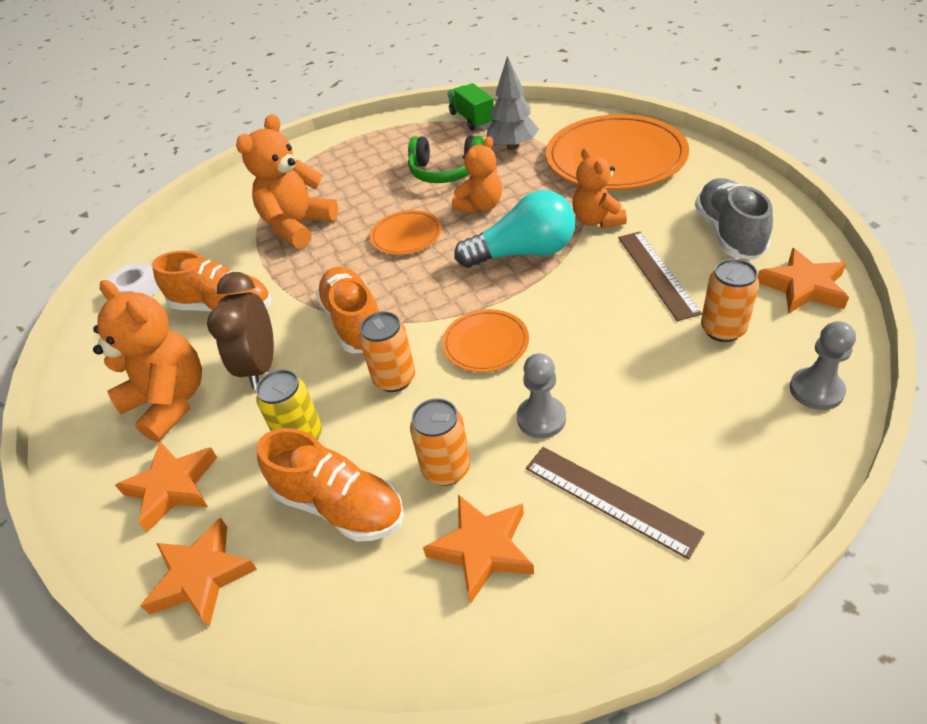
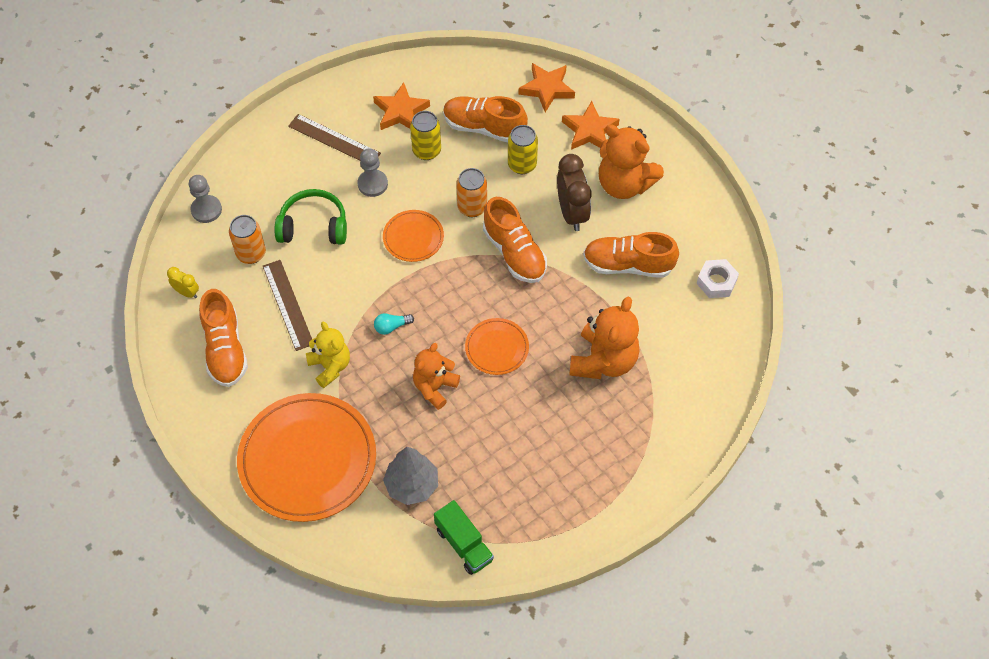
camera: 165 degrees right, 15 degrees up
(445, 171) = (477, 442): green headphones -> green headphones (313, 226)
(446, 469) = (426, 151): orange can -> yellow can
(523, 253) = (391, 327): turquoise light bulb -> turquoise light bulb, size x0.41
(597, 220) = (330, 366): orange teddy bear -> yellow teddy bear
(729, 233) = (225, 349): grey shoe -> orange shoe
(803, 287) = (187, 292): orange star -> yellow clock

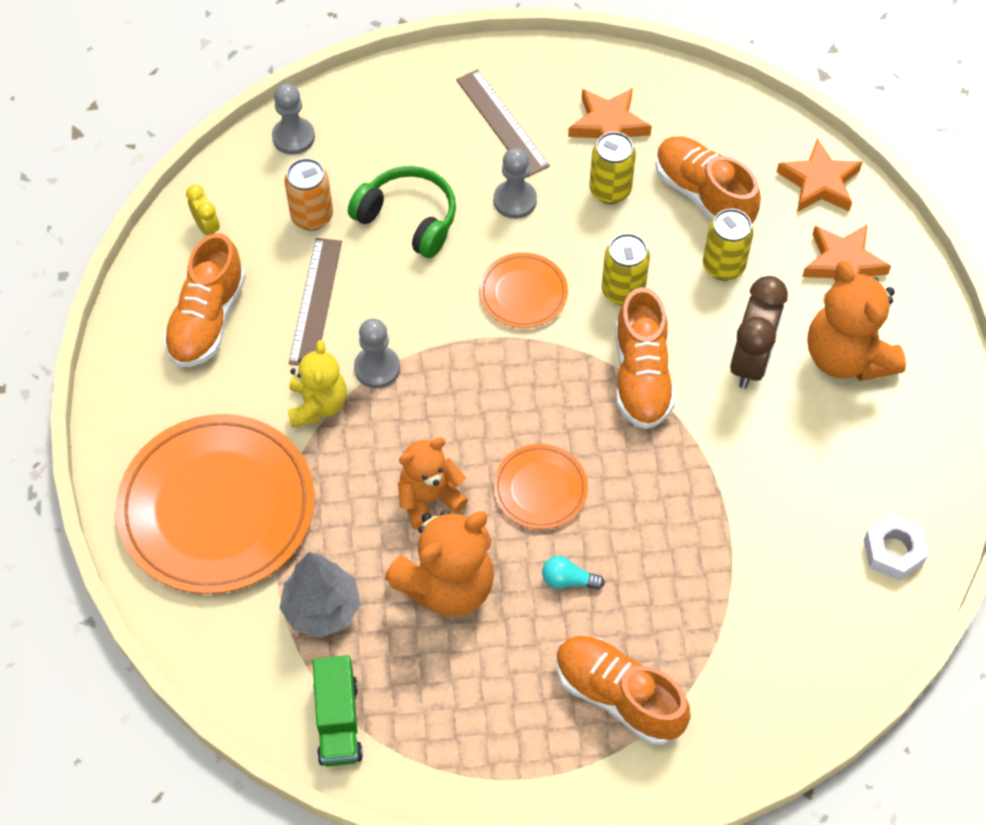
camera: 30 degrees right, 0 degrees up
(353, 326) = (377, 368): none -> grey pawn
(391, 327) = (424, 393): turquoise light bulb -> turquoise light bulb (568, 580)
(472, 207) = (623, 290): orange can -> yellow can
(603, 360) = (670, 578): orange teddy bear -> orange teddy bear (447, 584)
(628, 265) = (784, 467): orange shoe -> orange shoe (618, 696)

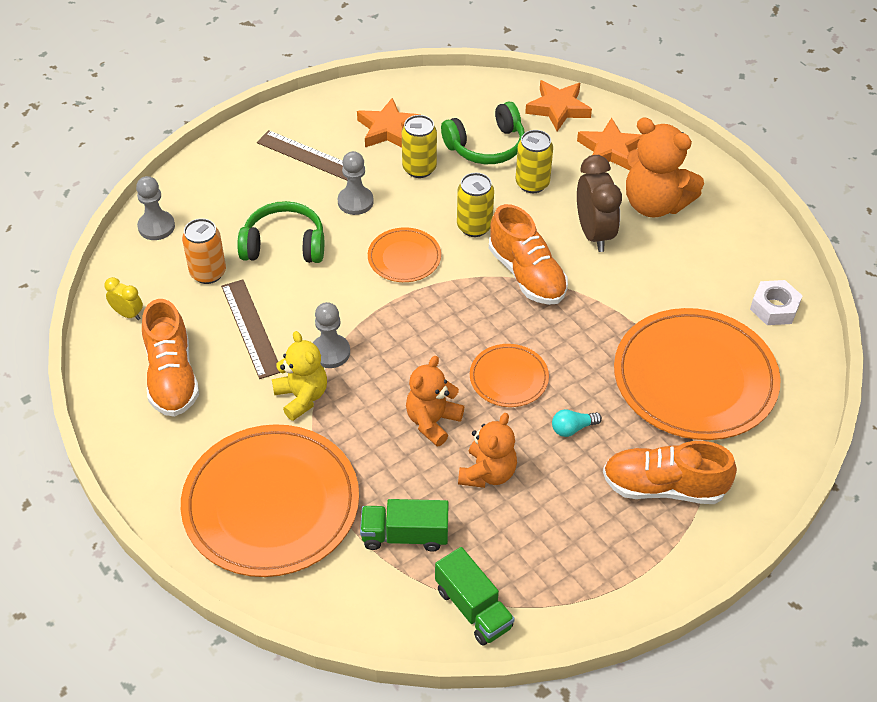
camera: 30 degrees left, 10 degrees down
(322, 609) = (405, 535): grey tree -> green truck
(447, 584) = (487, 473): orange teddy bear -> orange teddy bear, size x0.65
(703, 194) = (486, 146): orange shoe -> green headphones
(740, 590) = (695, 378): none -> orange plate

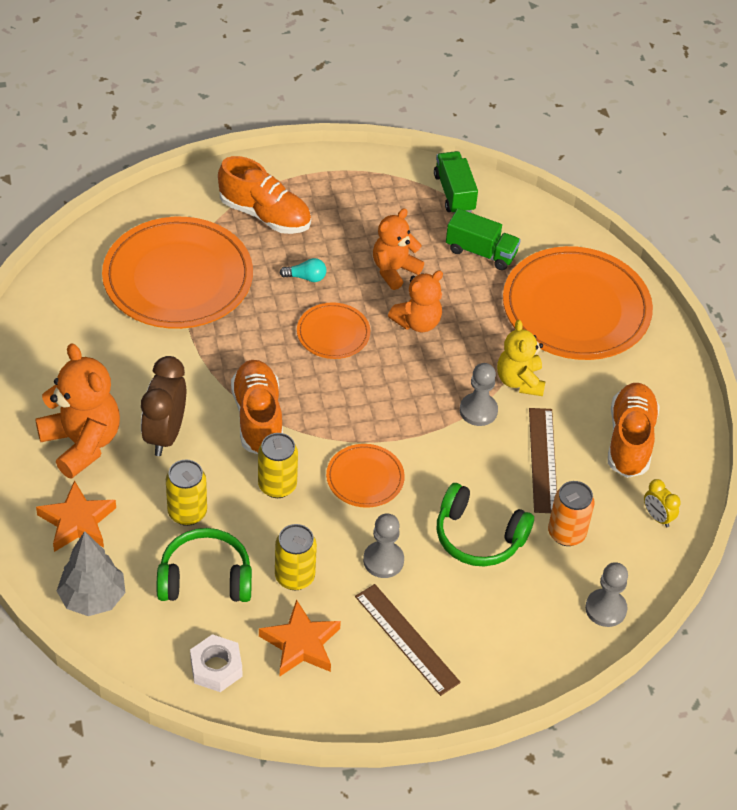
camera: 160 degrees left, 0 degrees up
(558, 108) = (93, 598): orange star -> grey tree
(774, 308) = (60, 307): white nut -> white nut (216, 668)

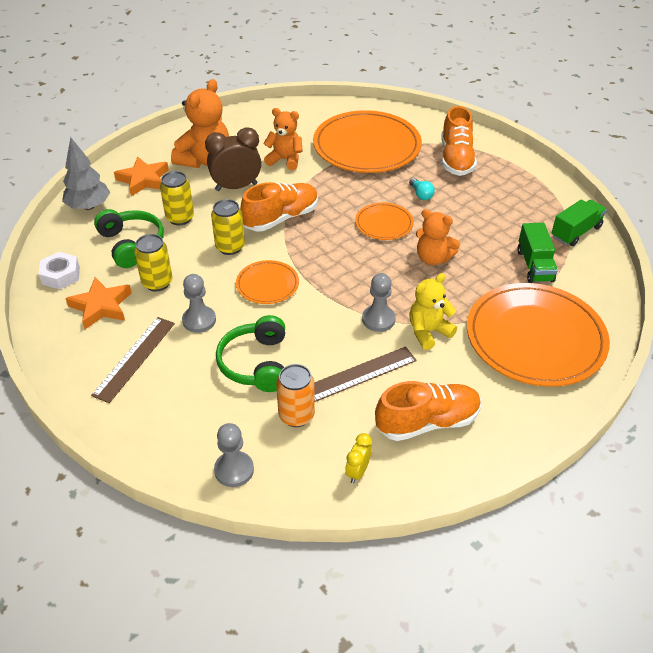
camera: 65 degrees right, 5 degrees down
(394, 270) = (470, 230): orange teddy bear -> orange teddy bear (285, 160)

